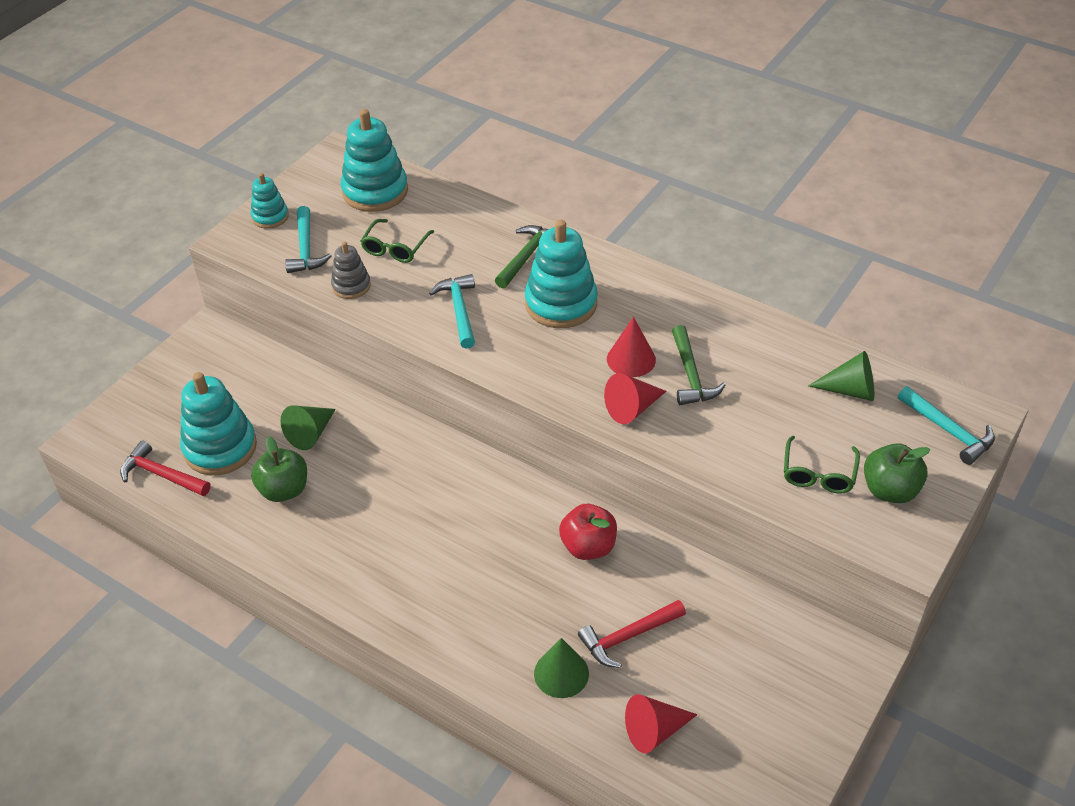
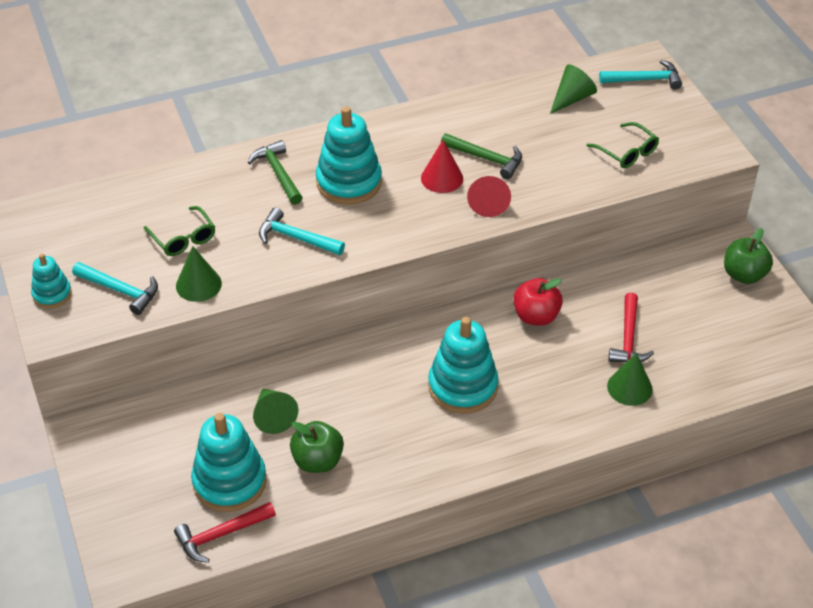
camera: 55 degrees left, 0 degrees up
(351, 286) = (198, 284): grey stacking toy -> green cone
(375, 191) = (99, 217): turquoise stacking toy -> turquoise stacking toy (462, 387)
(654, 731) = (711, 366): red cone -> none
(890, 490) = (668, 131): green apple -> green apple (744, 275)

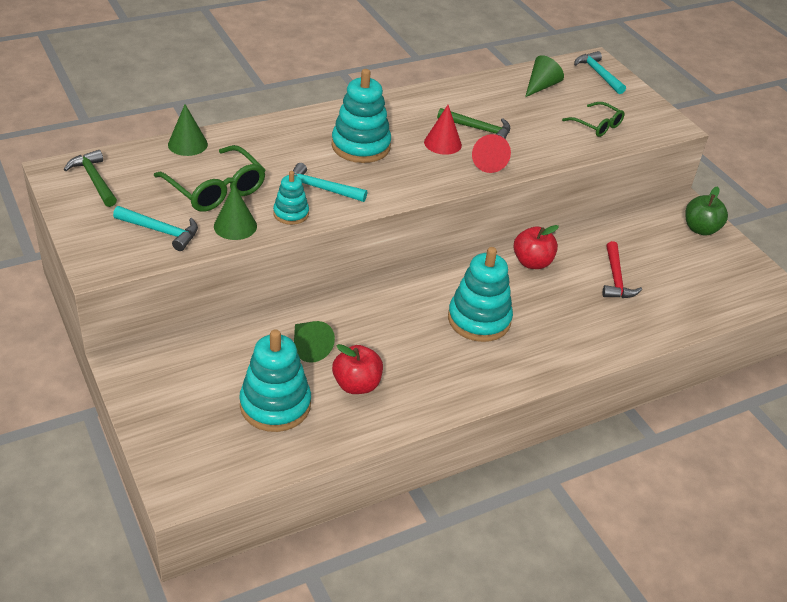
camera: 10 degrees left, 5 degrees down
(52, 294) = (94, 235): turquoise stacking toy -> turquoise stacking toy (291, 214)
(183, 238) = (215, 189): green glasses -> green glasses, size x1.61
(221, 535) = (273, 453): red hammer -> none
(278, 173) = (295, 139): green hammer -> green hammer (94, 180)
(317, 461) = (356, 385): green apple -> red apple
(629, 388) = (626, 318): green cone -> green cone (187, 144)
(645, 80) = (598, 74): turquoise hammer -> turquoise hammer turned 105 degrees counterclockwise

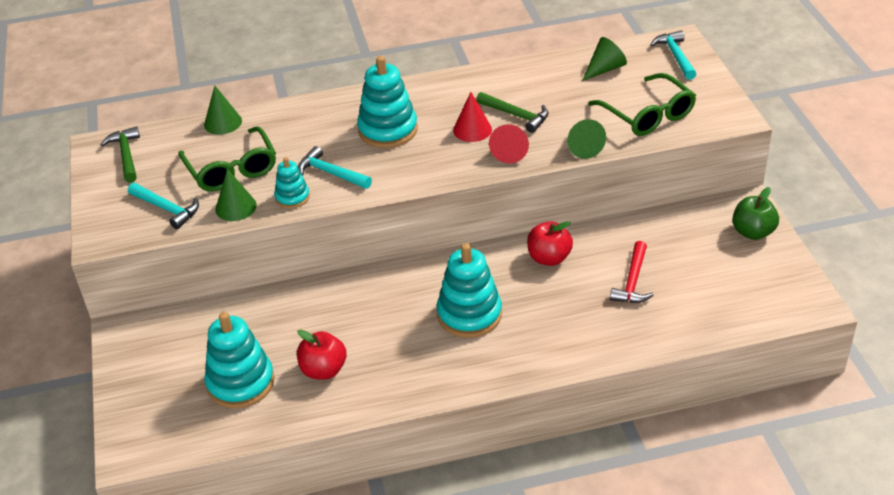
camera: 20 degrees right, 0 degrees up
(309, 347) = (292, 329): green cone -> green cone (582, 147)
(597, 125) = (647, 114): green glasses -> green glasses, size x1.61

